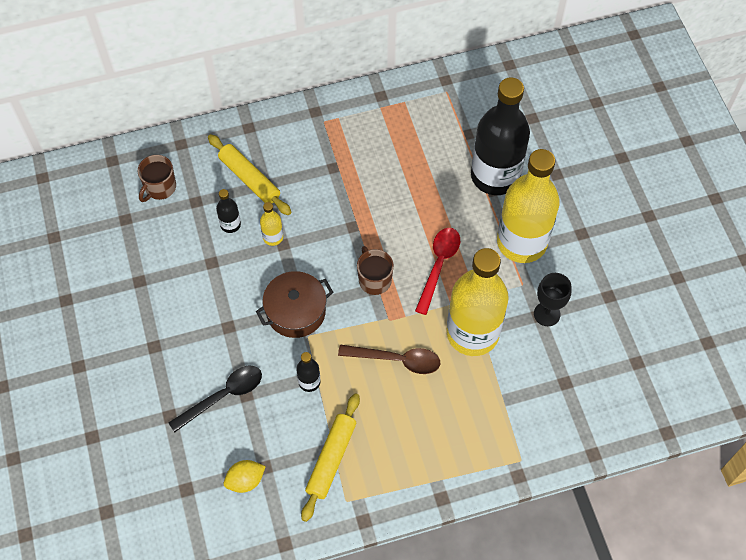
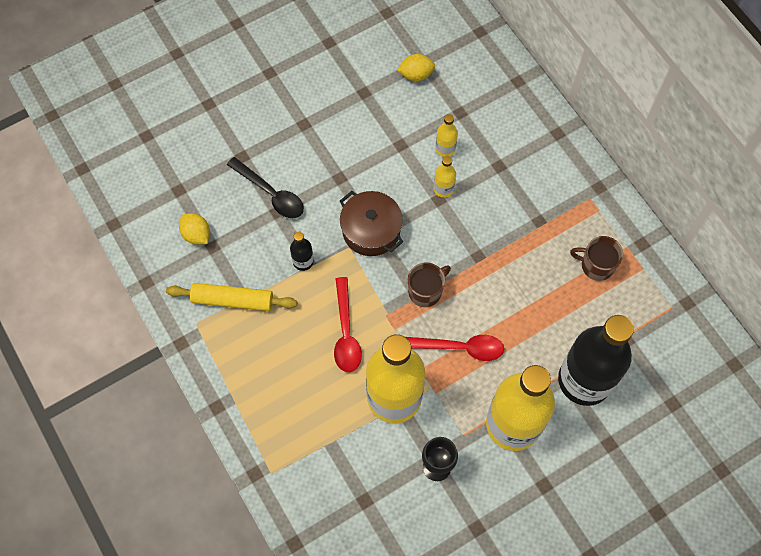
camera: 75 degrees right, 5 degrees up
(138, 229) = (416, 74): none -> yellow lemon
(160, 187) = (465, 79): brown mug -> brown mug (596, 265)
(230, 224) = (445, 149): black bottle -> yellow bottle
(249, 179) = (500, 151): yellow rolling pin -> none
(396, 360) = (346, 332): brown spoon -> red spoon

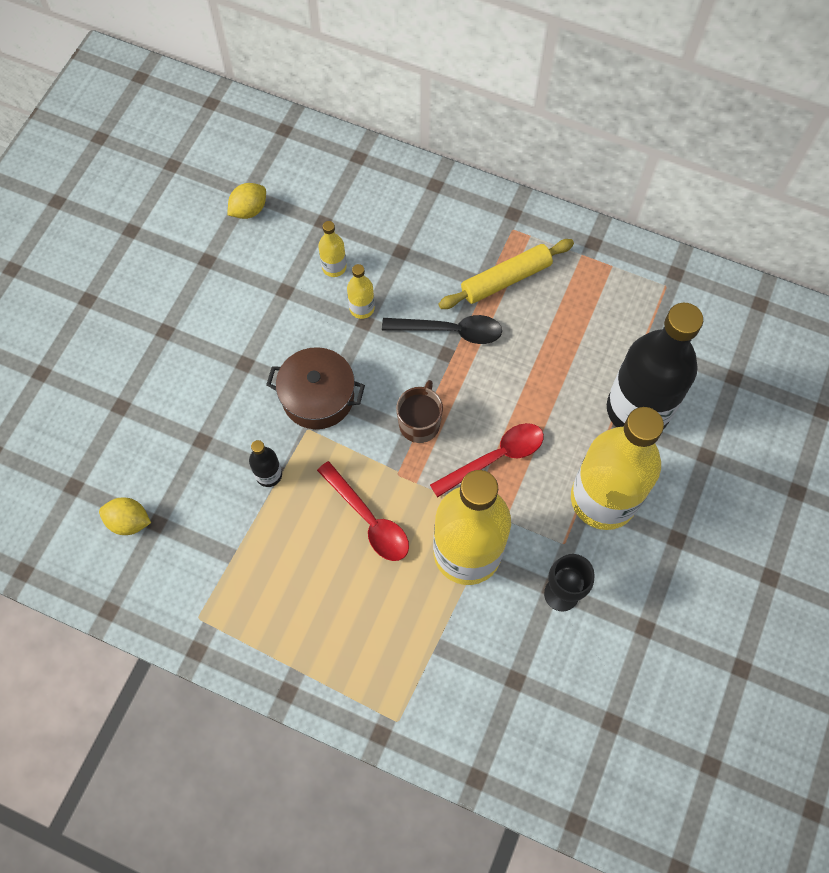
camera: 35 degrees left, 0 degrees up
(232, 300) = (221, 566): yellow rolling pin -> yellow rolling pin (505, 279)
(271, 193) = (181, 426): black spoon -> black spoon (450, 331)
(596, 265) = (566, 291): brown mug -> none

